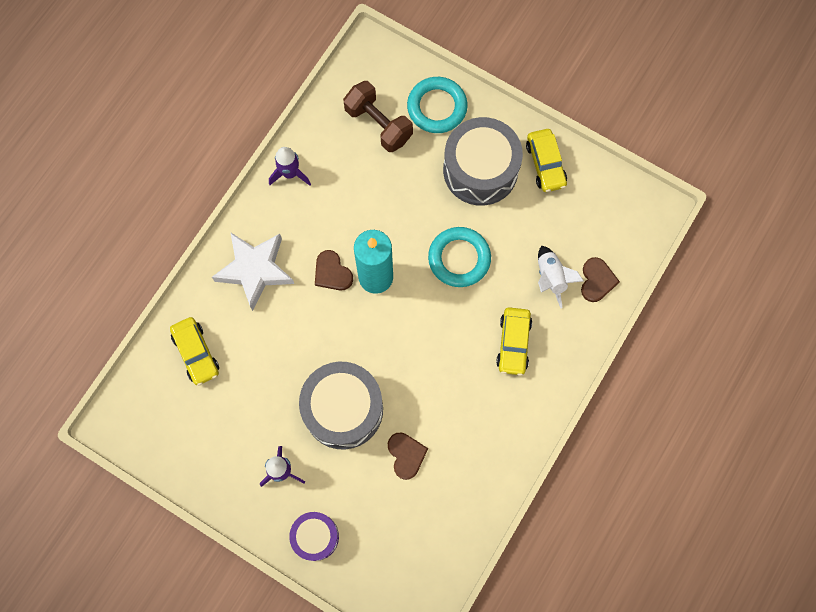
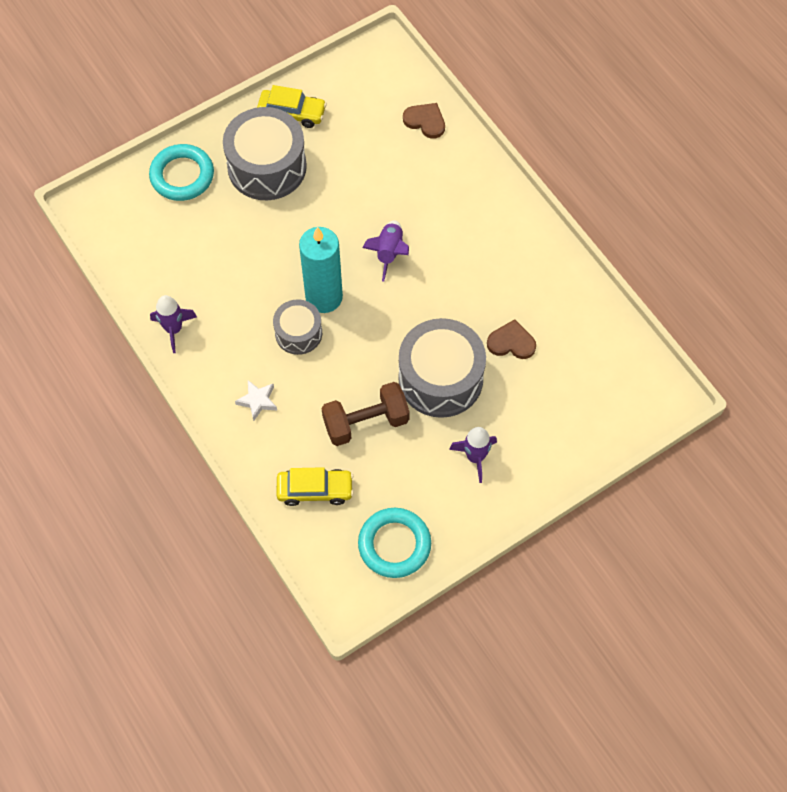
camera: 65 degrees left, 10 degrees down
(255, 270) = (257, 401): white star -> white star, size x0.48
(315, 537) = (553, 452): purple drum -> none
(332, 272) = (298, 333): brown heart -> grey drum
(378, 124) = (169, 231): brown dumbbell -> brown dumbbell (366, 422)
(445, 311) = (389, 253): none -> purple rocket
(459, 258) = (344, 220): turquoise ring -> turquoise ring (394, 544)
(513, 343) = (449, 211): yellow car -> none
(551, 278) = (403, 155): white rocket -> none

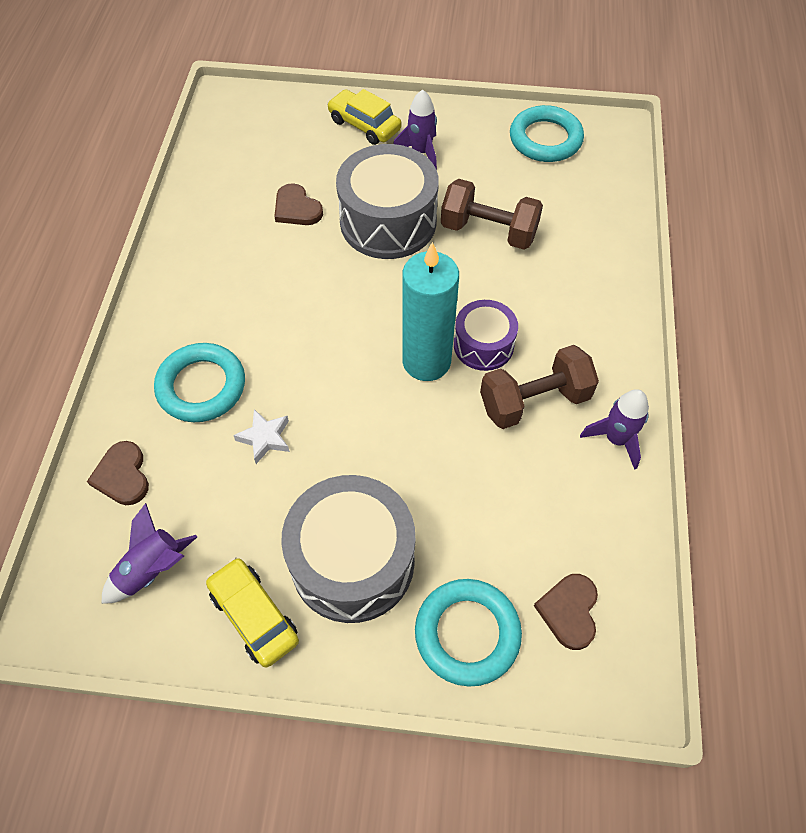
camera: 140 degrees left, 5 degrees down
(138, 220) = (569, 611): none -> brown heart
(239, 319) = (534, 401): none -> brown dumbbell
(257, 401) = (577, 311): white star -> white star (265, 438)
(298, 333) = (483, 345): grey drum -> purple drum
(315, 490) = (580, 211): yellow car -> yellow car (364, 125)
(389, 253) = (318, 359): purple rocket -> purple rocket (152, 569)
(437, 190) = (201, 386): none -> turquoise ring

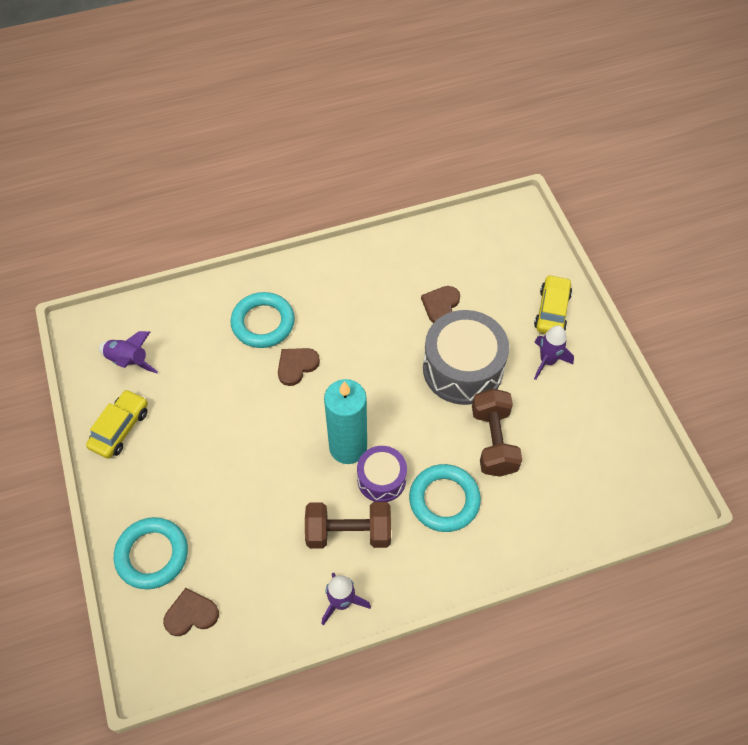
camera: 65 degrees right, 0 degrees up
(122, 475) = (182, 314): brown heart -> brown heart (296, 366)
(265, 438) = (241, 377): white star -> none
(352, 561) = (176, 466): grey drum -> none
(534, 401) = (348, 532): brown dumbbell -> brown dumbbell turned 45 degrees counterclockwise
(545, 139) = (622, 446): turquoise ring -> turquoise ring (444, 500)

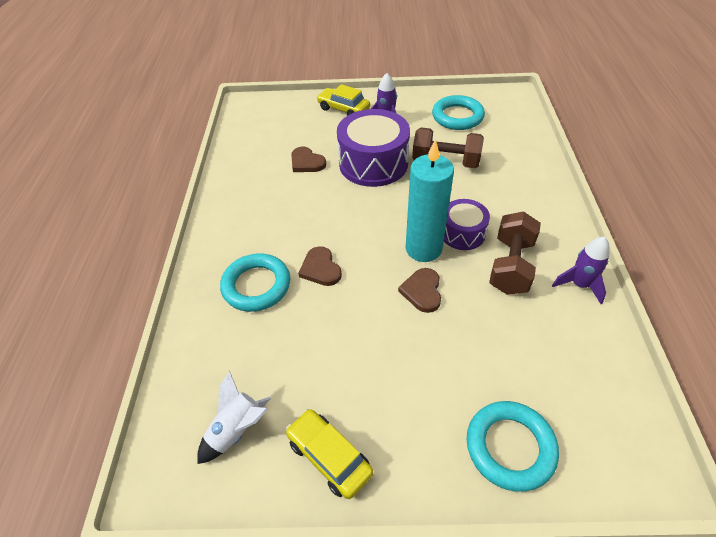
camera: 70 degrees left, 10 degrees down
(129, 361) = (237, 430): purple rocket -> white rocket
(191, 614) = (587, 417): brown heart -> brown heart (422, 291)
(444, 500) = (491, 199): turquoise ring -> turquoise ring (457, 117)
(462, 369) = (373, 163): grey drum -> purple drum

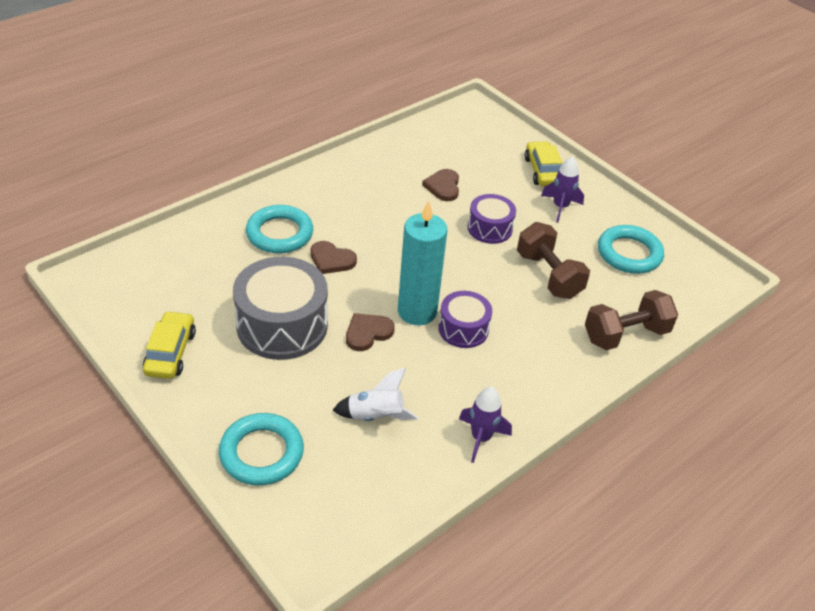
camera: 45 degrees right, 5 degrees down
(237, 430) = (152, 294): white rocket -> white rocket (375, 416)
(320, 268) = (331, 260): brown heart -> brown heart turned 90 degrees counterclockwise
(367, 345) = (282, 325): none -> grey drum
(373, 163) = (489, 228): purple drum -> purple drum, size x0.57
(510, 266) = (455, 379): brown dumbbell -> brown dumbbell (625, 335)

